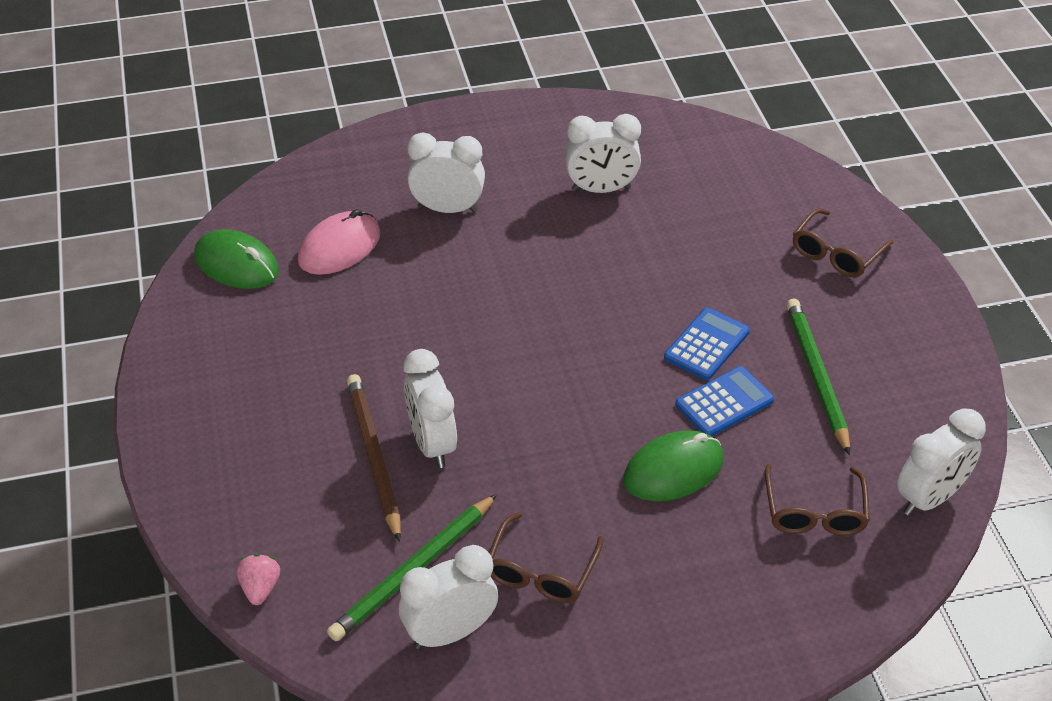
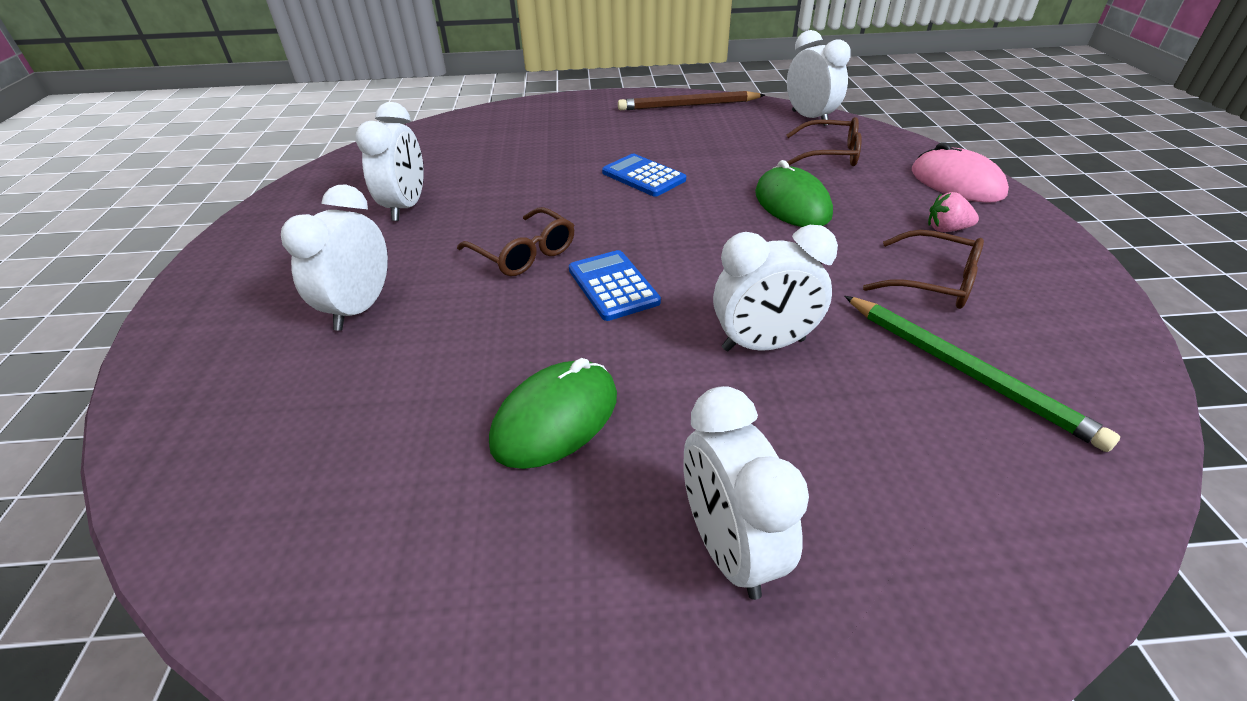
camera: 80 degrees left, 5 degrees down
(236, 264) = (323, 561): green mouse -> green mouse (556, 418)
(260, 588) = (1057, 534): pink strawberry -> pink strawberry (946, 229)
(339, 247) = (367, 415): pink mouse -> pink mouse (956, 183)
(373, 456) = (787, 397): brown pencil -> brown pencil (688, 105)
(450, 632) = (1042, 347): white clock -> white clock (729, 548)
(724, 403) = (713, 175): blue calculator -> blue calculator (613, 286)
(816, 376) = (688, 139): green pencil -> none
(836, 253) = (558, 119): brown glasses -> brown glasses (524, 253)

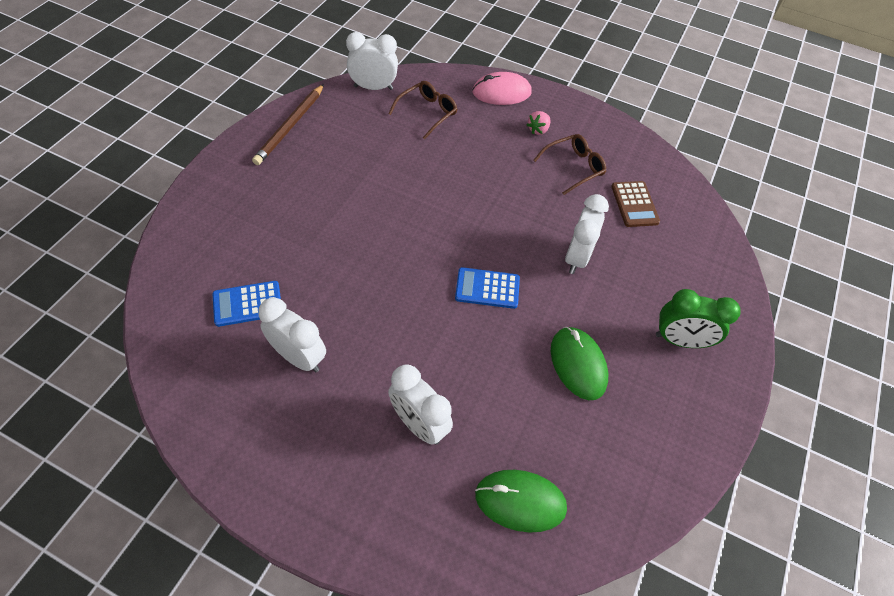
camera: 65 degrees left, 15 degrees up
(524, 253) = (420, 314): brown glasses -> none
(643, 176) = (375, 209): blue calculator -> blue calculator (247, 304)
(729, 548) = (680, 340): white clock -> green clock
(792, 204) = (467, 166): green mouse -> green mouse (520, 501)
(965, 371) = (634, 204): green pencil -> brown calculator

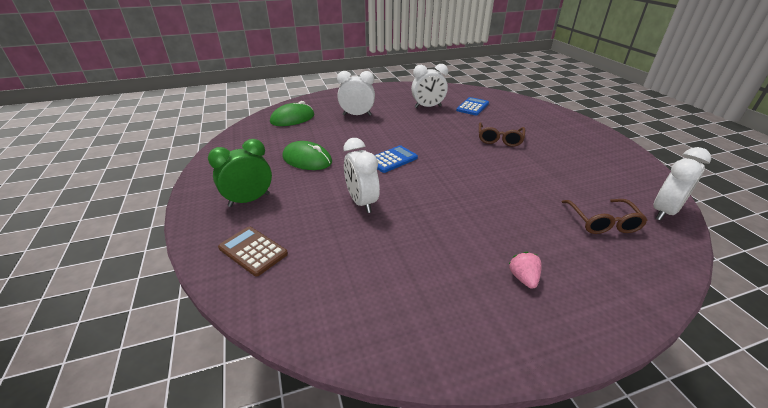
camera: 140 degrees right, 20 degrees down
(290, 126) = (620, 158): brown pencil -> none
(501, 92) = (615, 293): pink mouse -> none
(573, 167) = (445, 265): brown glasses -> brown glasses (499, 139)
(634, 204) = (359, 270): brown calculator -> brown calculator (253, 251)

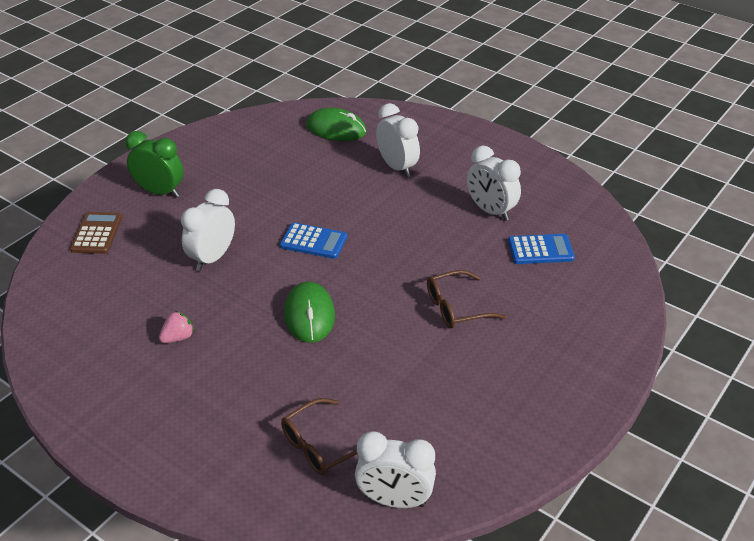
camera: 55 degrees right, 5 degrees up
(307, 160) = (257, 186): green mouse -> green mouse (309, 315)
(523, 278) = (174, 404): pink strawberry -> pink strawberry (178, 337)

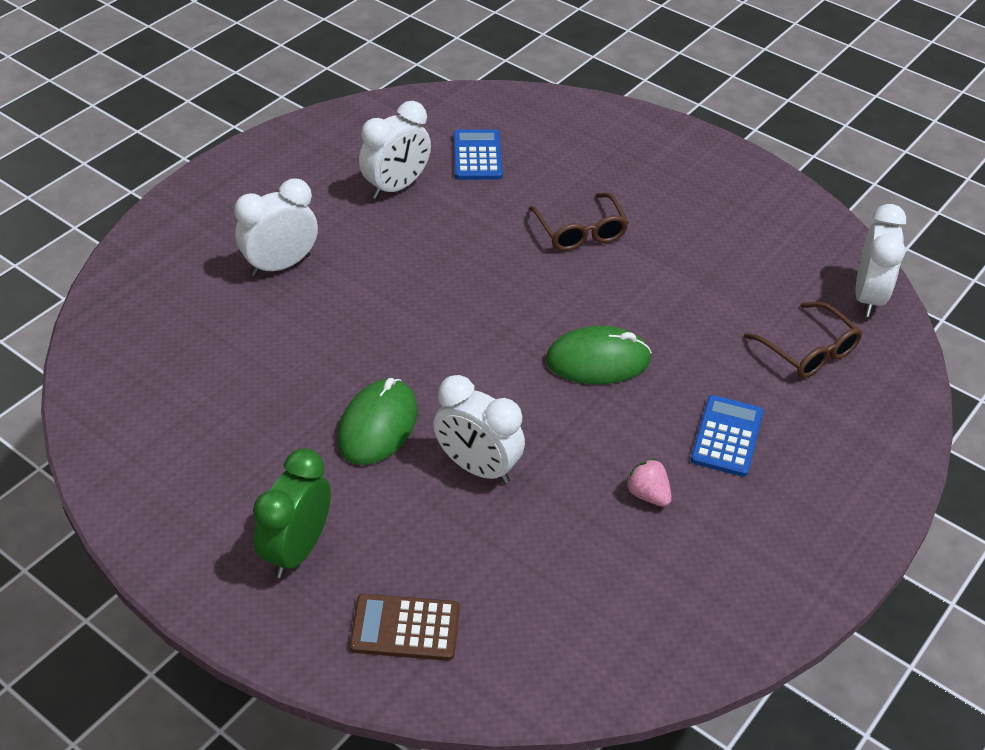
camera: 90 degrees left, 5 degrees up
(313, 241) = (446, 356): blue calculator -> blue calculator (727, 436)
(336, 129) = (158, 328): green mouse -> green mouse (378, 425)

